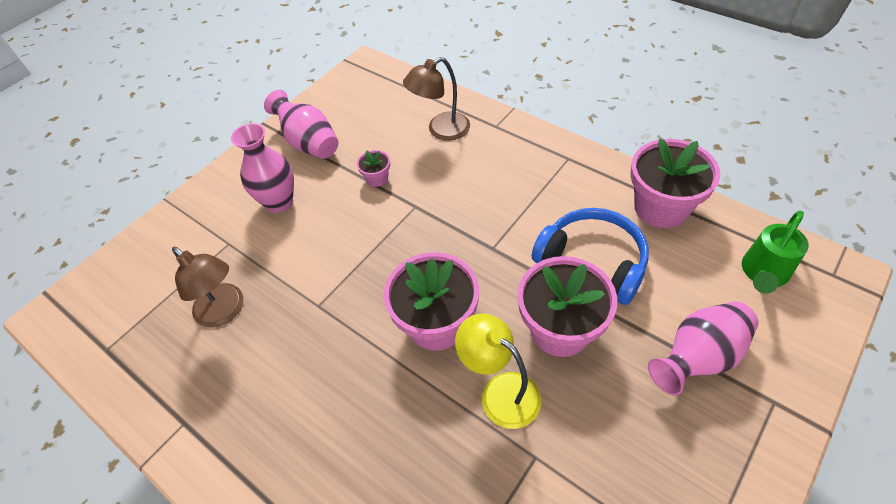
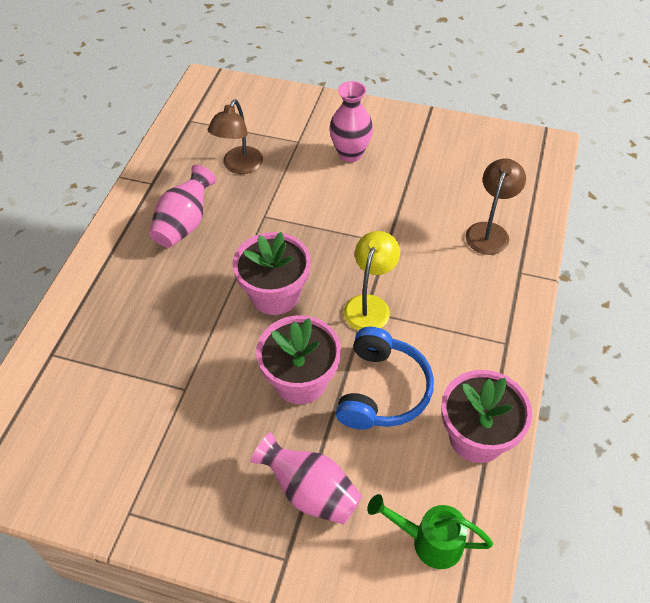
camera: 65 degrees right, 0 degrees up
(309, 142) = (424, 145): pink vase -> pink vase (184, 224)
(377, 178) = (406, 206): pink flower pot -> none
(441, 130) = (489, 231): brown lamp -> brown lamp turned 75 degrees clockwise
(500, 391) = (230, 353): yellow lamp -> yellow lamp (370, 305)

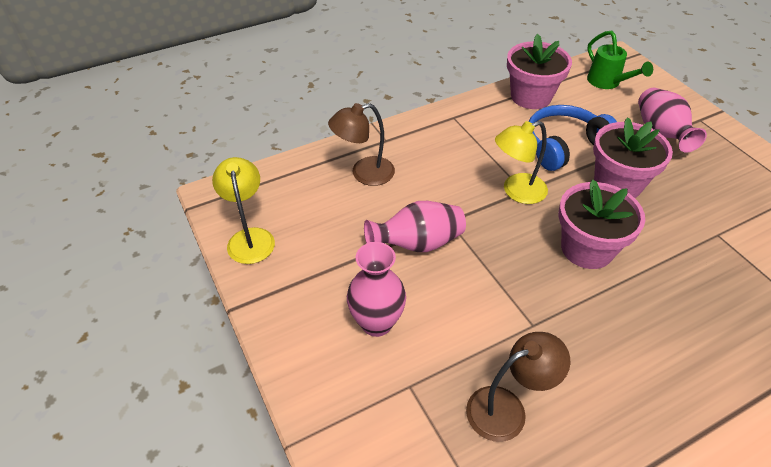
camera: 135 degrees left, 5 degrees down
(184, 224) = (626, 382): pink vase -> pink vase (417, 243)
(484, 140) = (250, 238): none -> yellow lamp

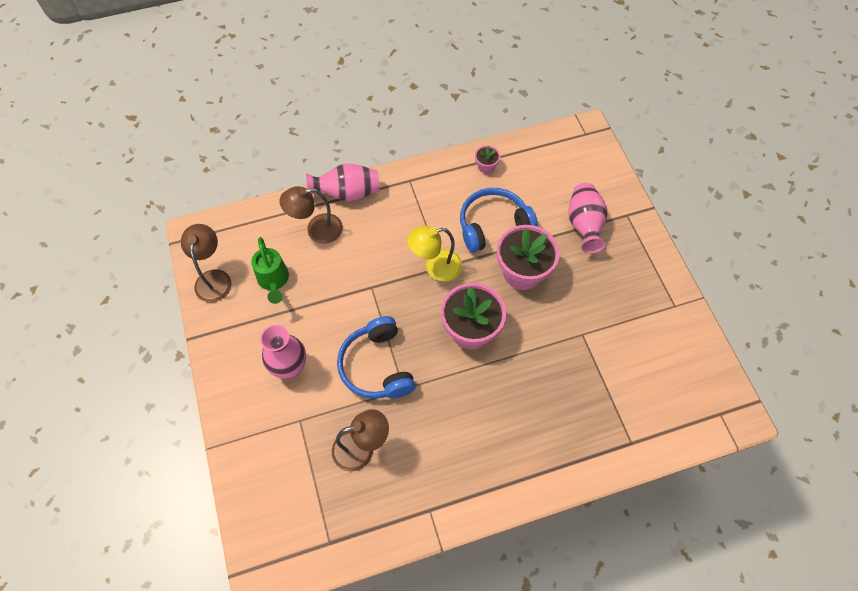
camera: 10 degrees right, 15 degrees up
(250, 238) = (213, 278): yellow lamp -> brown lamp
(417, 243) = (340, 304): pink vase -> pink vase (347, 193)
(488, 304) = (377, 366): none -> blue headphones
(531, 96) = (486, 166): pink flower pot -> pink flower pot, size x0.46
(607, 83) = (562, 160): green watering can -> green watering can (274, 281)

